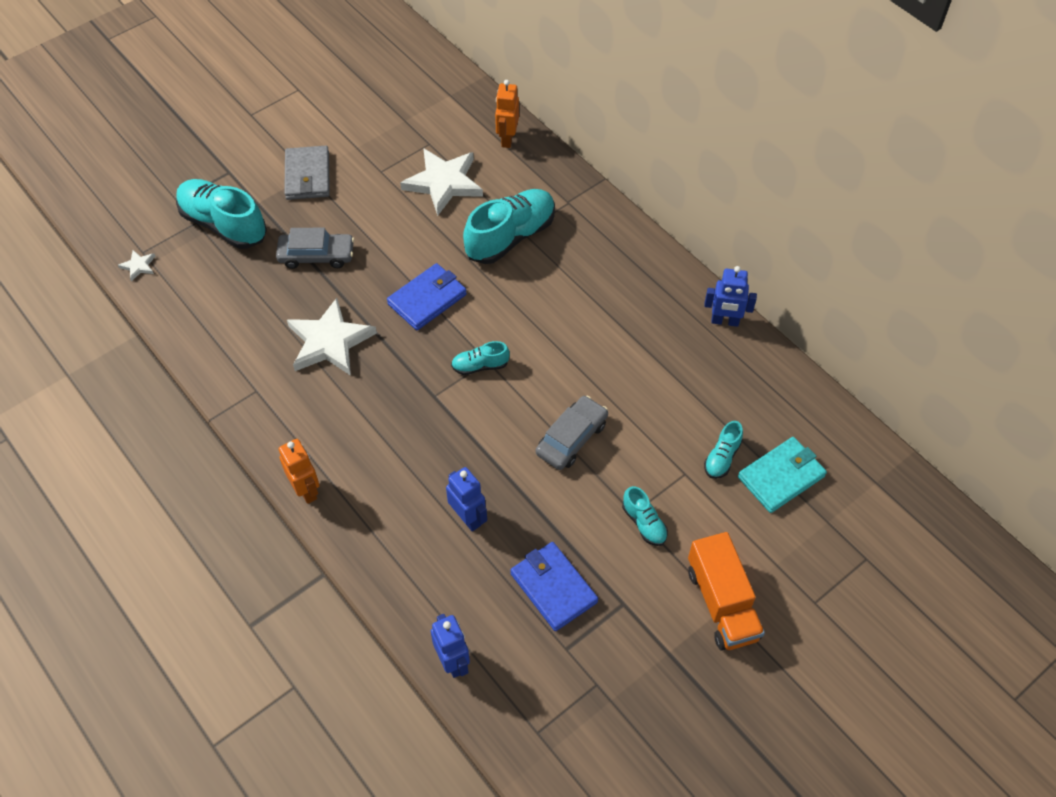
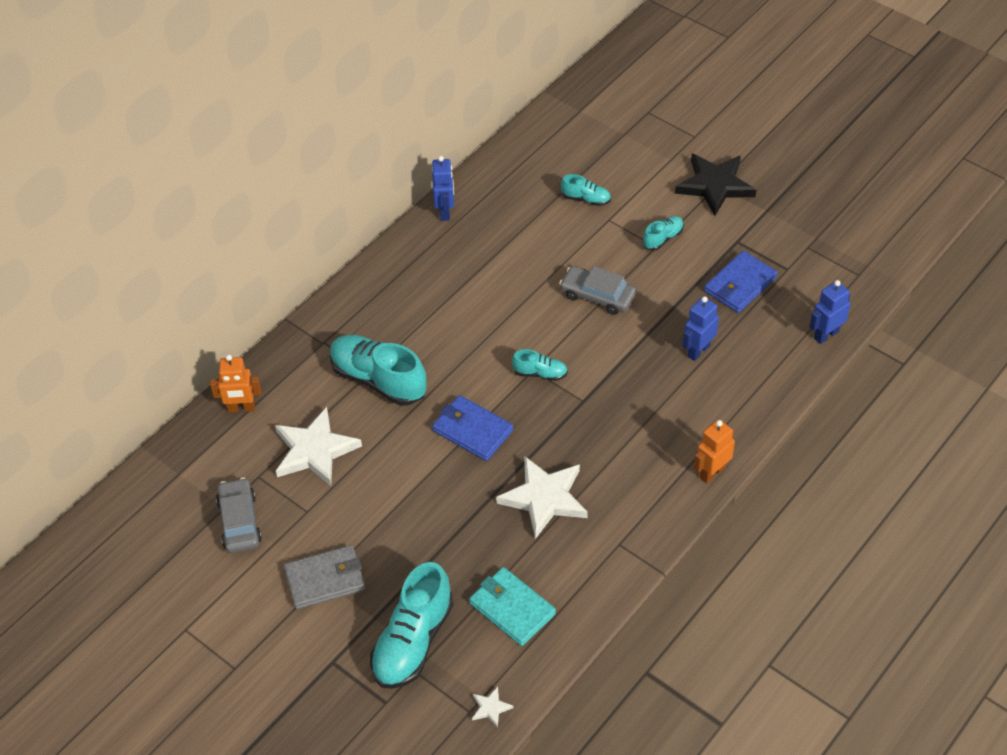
camera: 100 degrees left, 5 degrees down
(316, 255) = (438, 539): grey car -> grey car (239, 521)
(480, 366) = (540, 373): turquoise shoe -> turquoise shoe turned 60 degrees counterclockwise
(722, 603) = (715, 186): orange truck -> black star
(781, 476) = (592, 163): turquoise wallet -> turquoise wallet (512, 608)

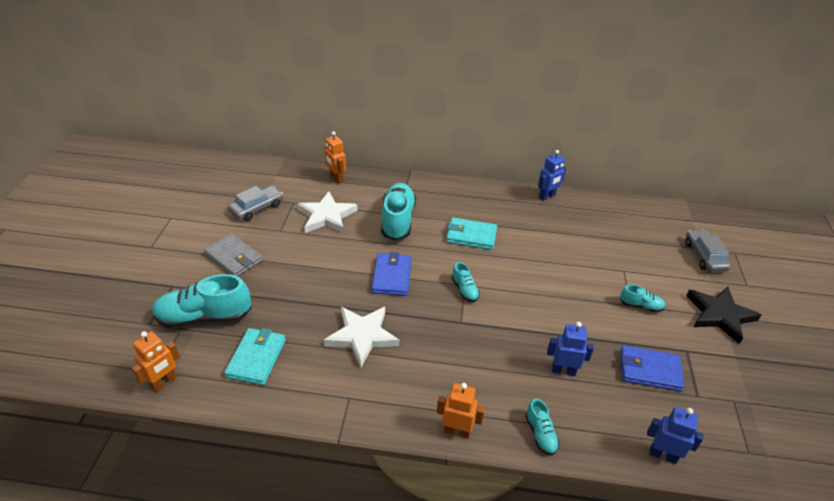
camera: 55 degrees right, 10 degrees down
(459, 322) = (471, 236): none -> turquoise wallet
(490, 708) = (164, 382): white star -> orange robot
(586, 199) = (627, 252): turquoise shoe -> turquoise shoe (540, 434)
(597, 295) = (555, 292): grey car -> grey car (704, 256)

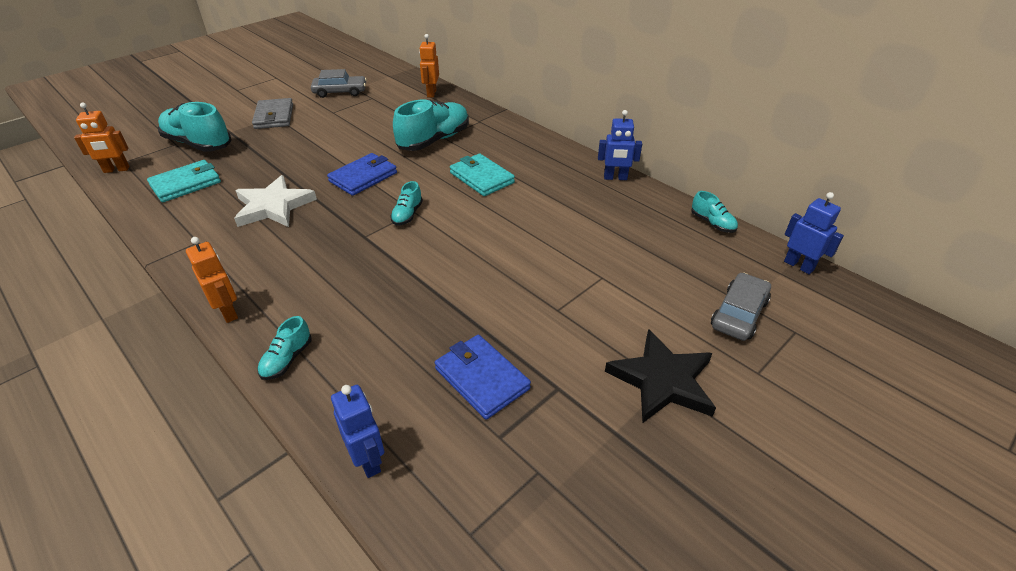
camera: 40 degrees right, 0 degrees up
(326, 216) = (381, 116): white star -> none
(563, 370) = (392, 324): blue robot -> blue robot (798, 265)
(640, 306) = (569, 317): turquoise shoe -> turquoise shoe (712, 223)

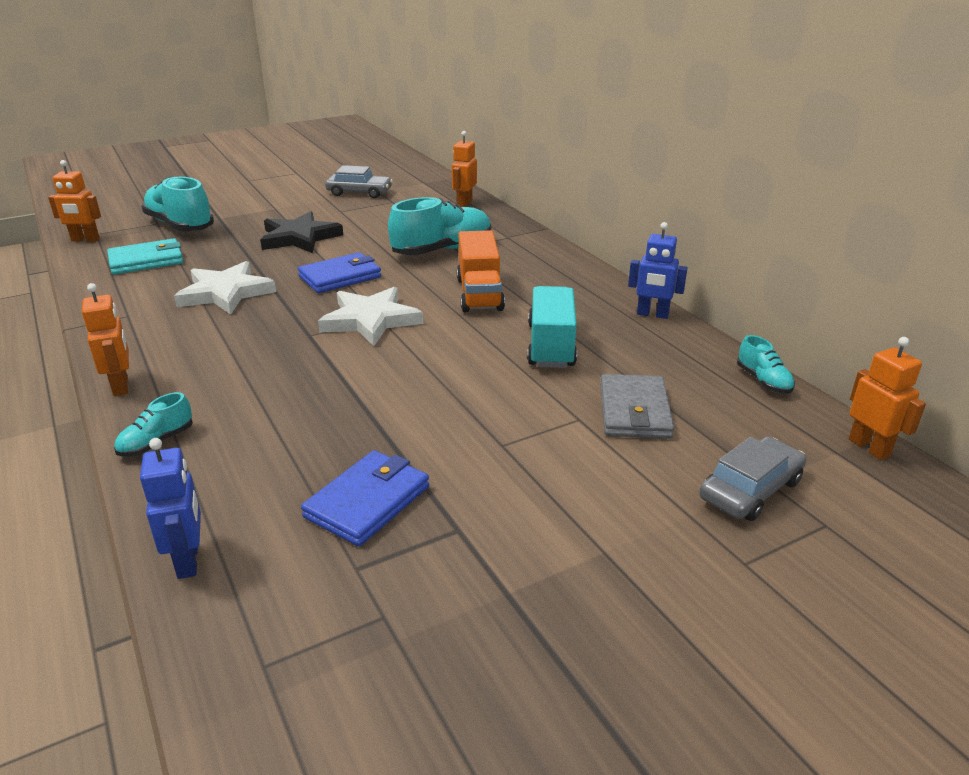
camera: 15 degrees right, 10 degrees down
(274, 116) = (274, 209): grey wallet -> grey wallet (634, 411)
(407, 215) = (370, 320): turquoise shoe -> white star
(481, 178) = (479, 294): turquoise wallet -> orange truck
(481, 378) = (367, 501): blue wallet -> blue wallet turned 60 degrees clockwise
(555, 217) = (551, 346): none -> turquoise truck
(662, 380) = (602, 547): black star -> black star (299, 237)
(798, 265) = (869, 447): blue robot -> orange robot

